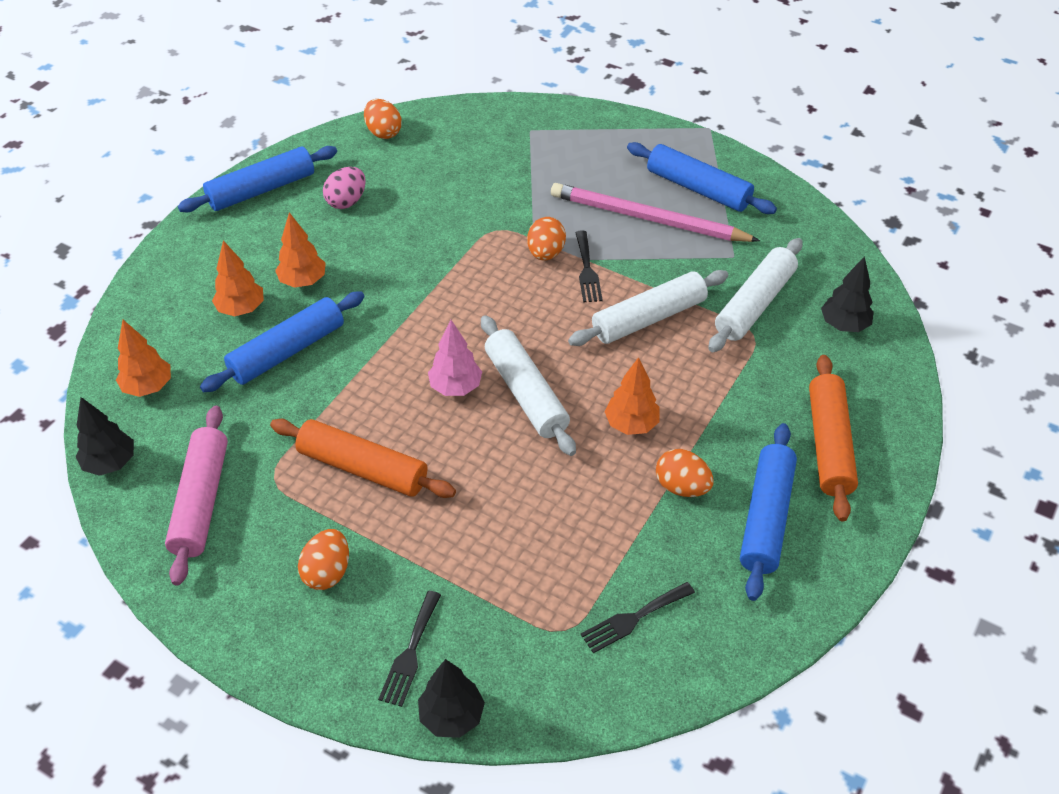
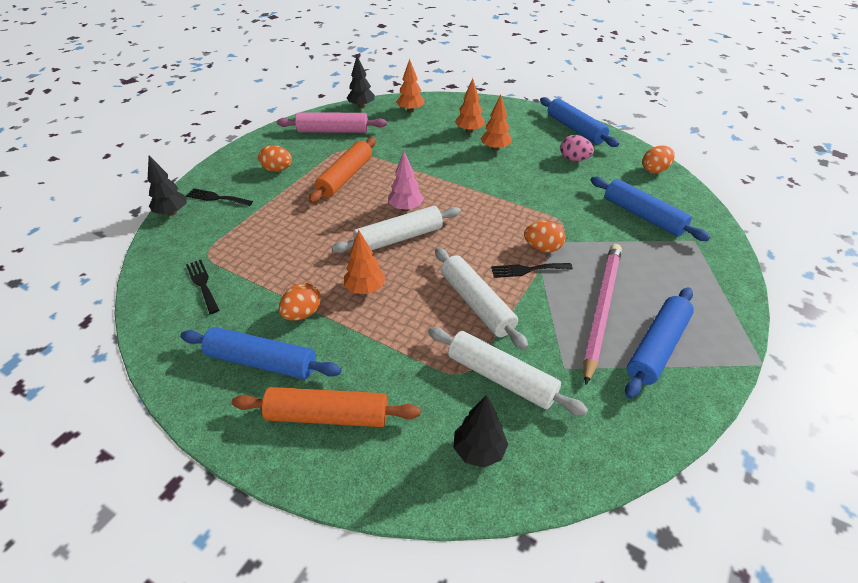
camera: 90 degrees right, 5 degrees down
(287, 351) = (437, 147): blue rolling pin -> blue rolling pin (643, 216)

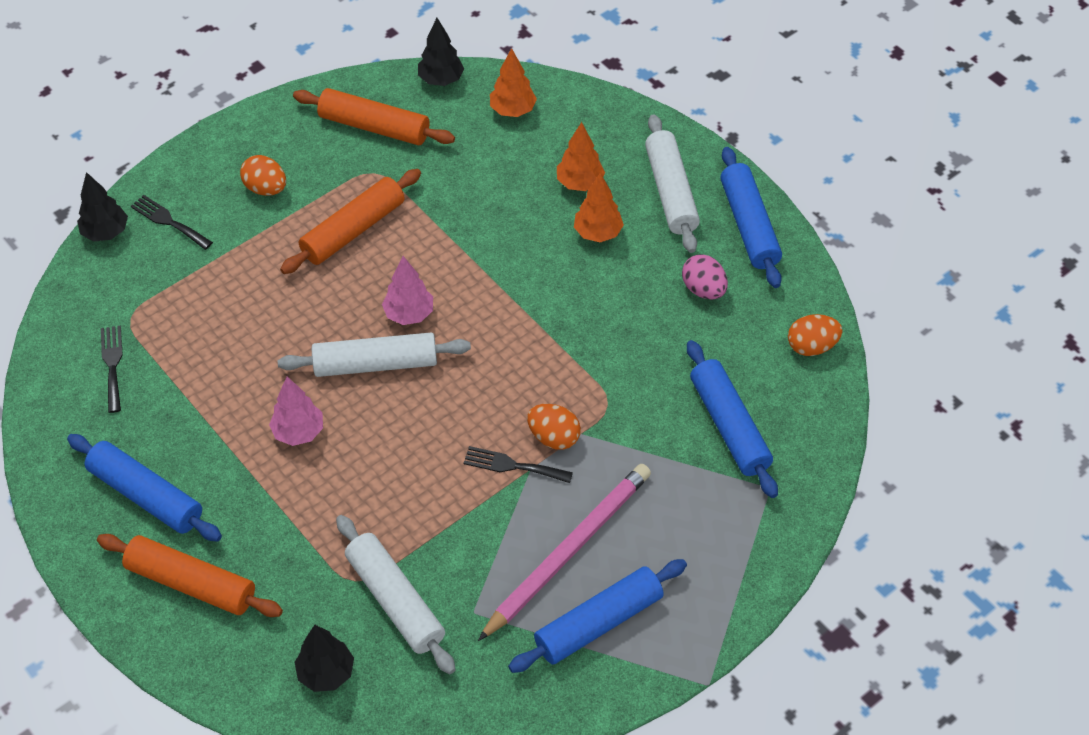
camera: 20 degrees right, 10 degrees up
(302, 314) = (212, 445): orange egg -> none
(333, 131) = (374, 127): pink rolling pin -> orange rolling pin
(365, 289) = (298, 432): orange tree -> pink tree
(477, 304) = (421, 495): white rolling pin -> white rolling pin (671, 192)

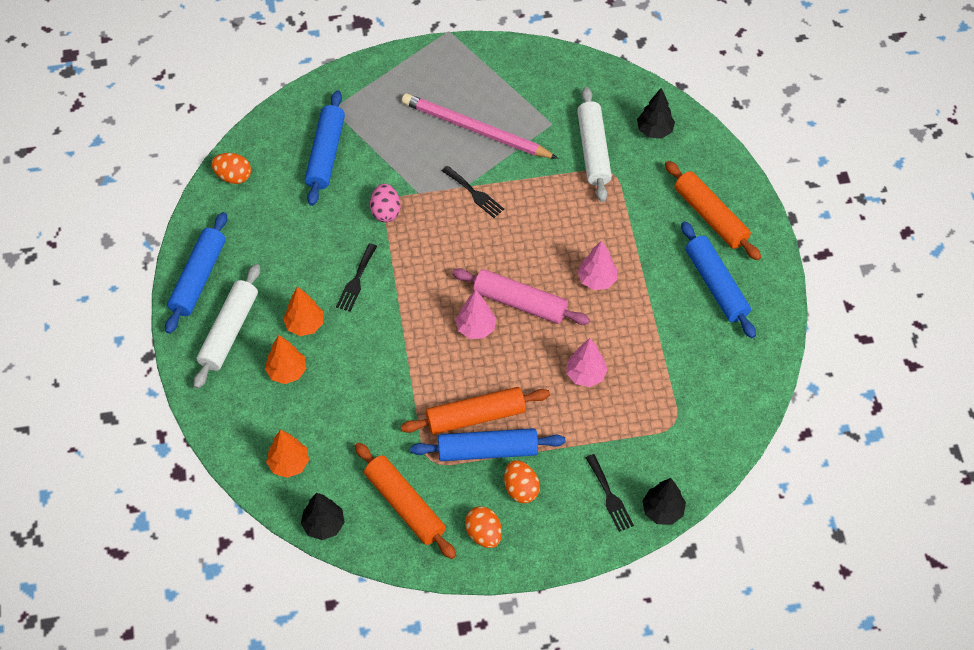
camera: 150 degrees left, 5 degrees up
(112, 364) = (701, 391): black fork -> black fork (356, 280)
(256, 322) = (585, 375): none -> pink tree
(375, 364) = (520, 303): white rolling pin -> pink rolling pin
(553, 437) = (437, 198): orange egg -> orange egg (483, 533)
(568, 551) = (475, 130): pink pencil -> pink pencil turned 45 degrees clockwise
(598, 623) = (485, 85): blue rolling pin -> blue rolling pin (487, 450)
(703, 289) = (268, 247): pink egg -> pink egg (385, 211)

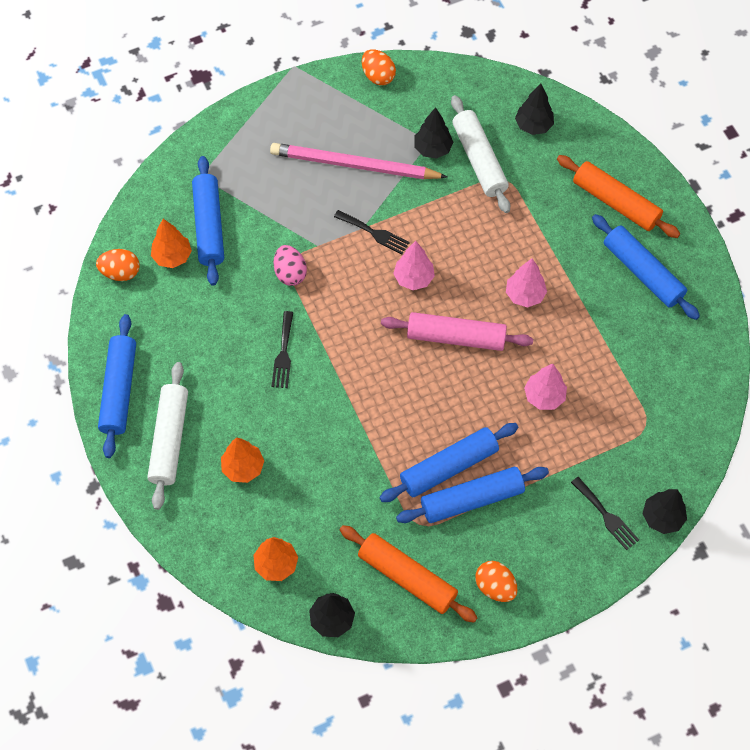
camera: 15 degrees left, 5 degrees up
(305, 325) = (245, 413): orange tree -> orange tree (172, 256)
(475, 416) = (448, 467): orange rolling pin -> blue rolling pin
(476, 328) = (420, 374): pink tree -> pink tree (413, 278)
(521, 489) = (517, 530): orange egg -> orange egg (378, 76)
(553, 131) = (432, 149): none -> black tree

